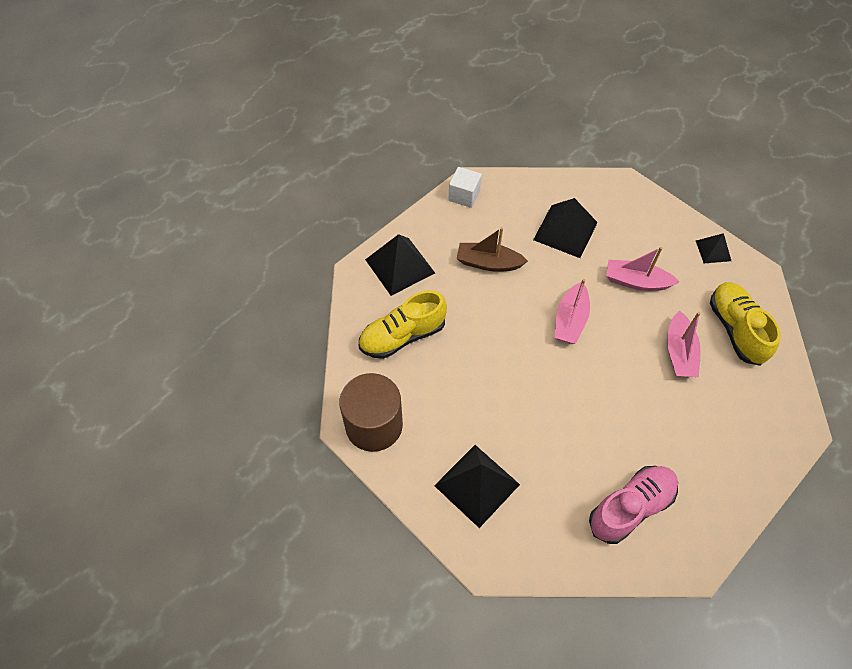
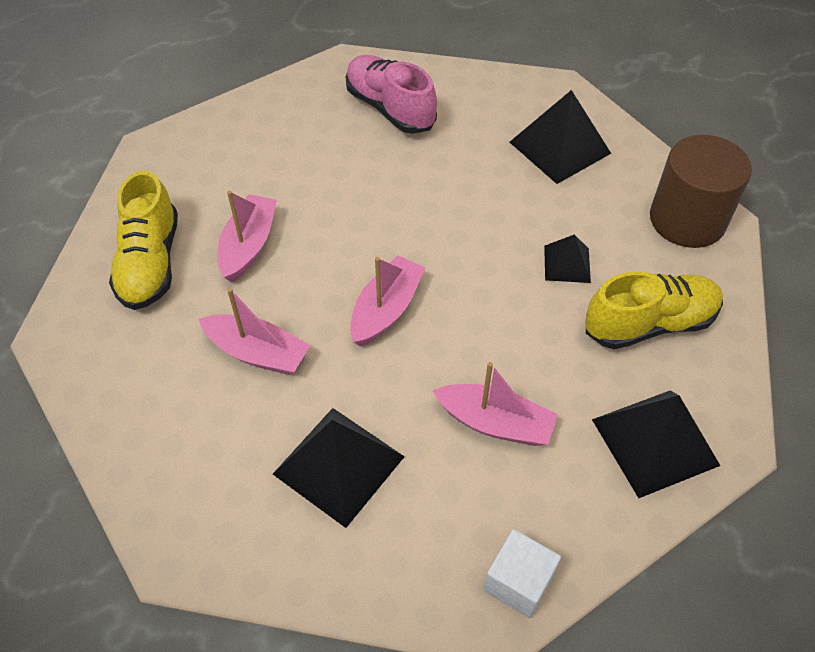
camera: 170 degrees left, 5 degrees down
(488, 263) = (495, 423): brown boat -> pink boat
(630, 507) = (390, 108): pink shoe -> pink shoe turned 75 degrees clockwise
(713, 250) = (100, 386): black pyramid -> black pyramid (567, 264)

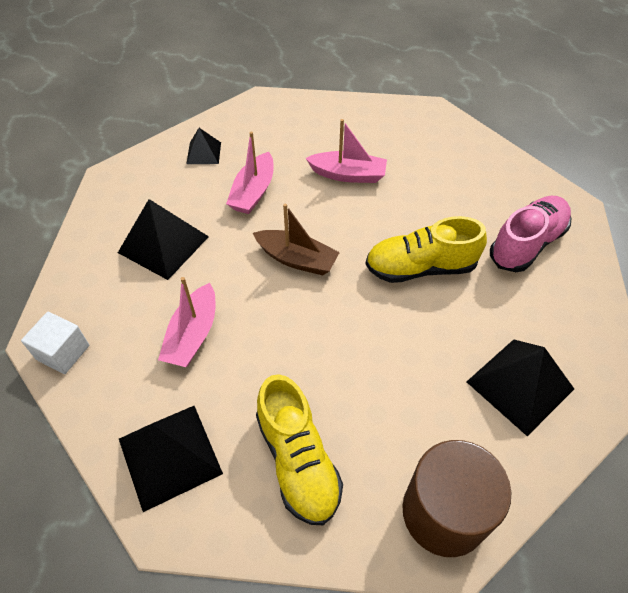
camera: 85 degrees right, 0 degrees up
(150, 263) = (325, 129): yellow shoe -> yellow shoe (420, 267)
(386, 309) = (297, 259): pink boat -> brown boat
(567, 264) = (362, 389): black pyramid -> black pyramid (203, 153)

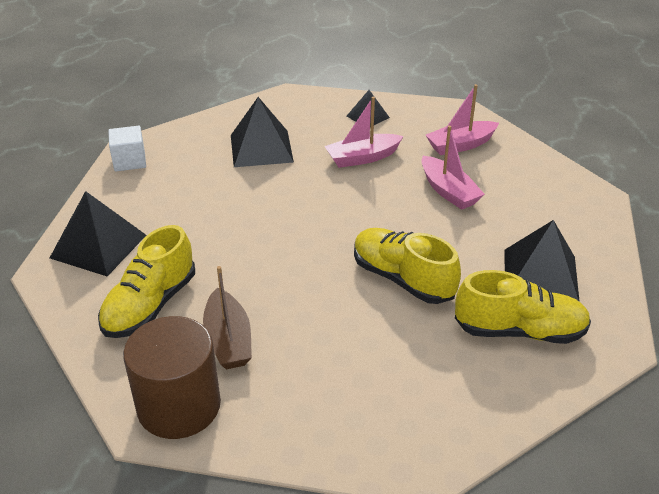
camera: 50 degrees right, 15 degrees down
(193, 335) = (201, 203): pink boat -> pink boat (460, 145)
(297, 259) = (326, 212): brown boat -> brown boat (228, 340)
(520, 385) = (349, 397): black pyramid -> black pyramid (540, 276)
(526, 244) = (519, 331): pink shoe -> yellow shoe

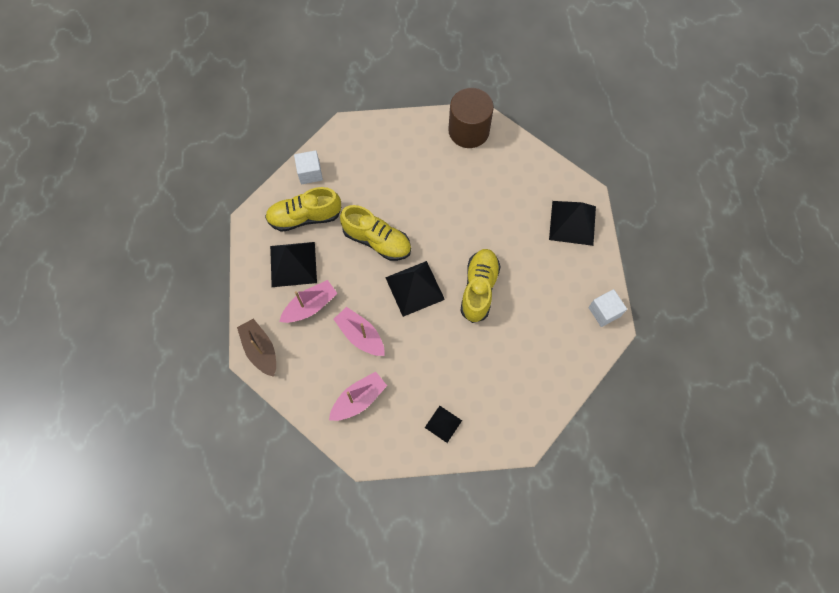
camera: 165 degrees right, 30 degrees up
(150, 305) = (515, 186): yellow shoe -> yellow shoe (479, 289)
(228, 340) = (461, 173): brown boat -> brown boat (260, 350)
(261, 148) = (514, 354): black pyramid -> black pyramid (415, 288)
(362, 158) = (432, 361): pink boat -> pink boat (310, 306)
(506, 396) = (310, 173): none -> white cube

